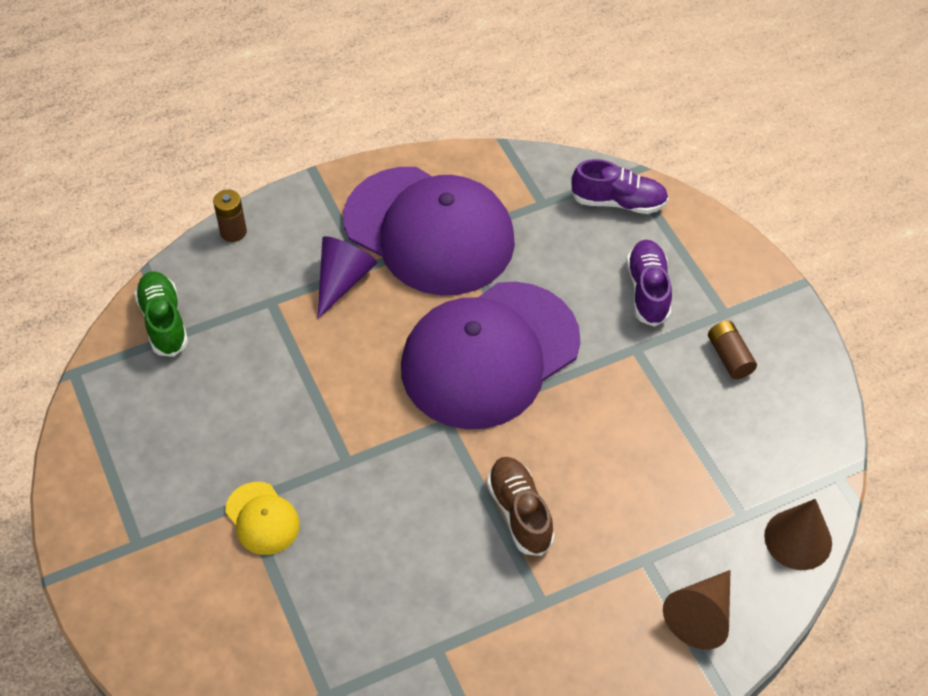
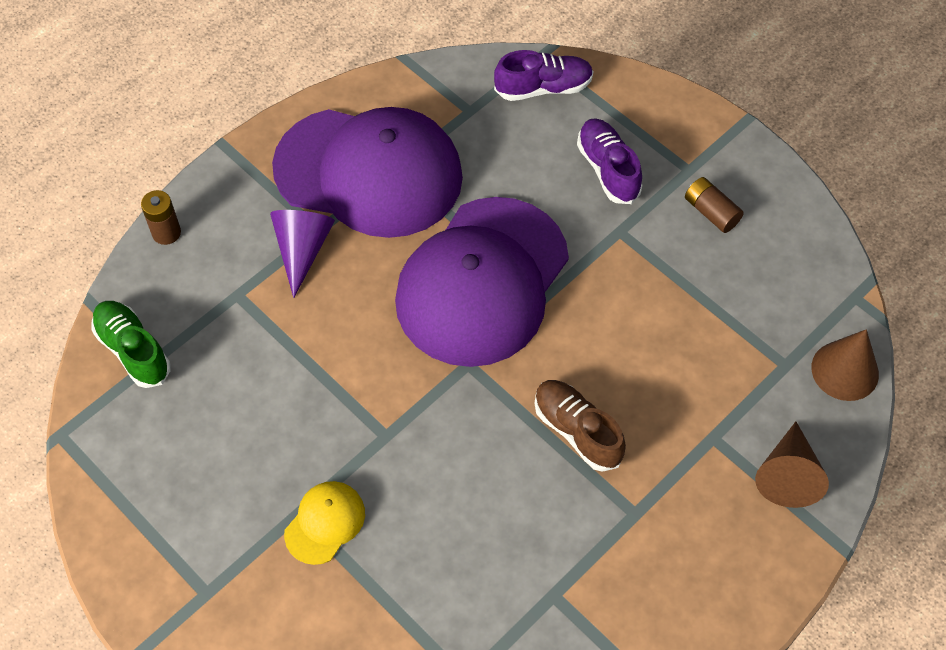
camera: 20 degrees left, 5 degrees up
(262, 518) = (325, 523): yellow cap -> yellow cap turned 90 degrees counterclockwise

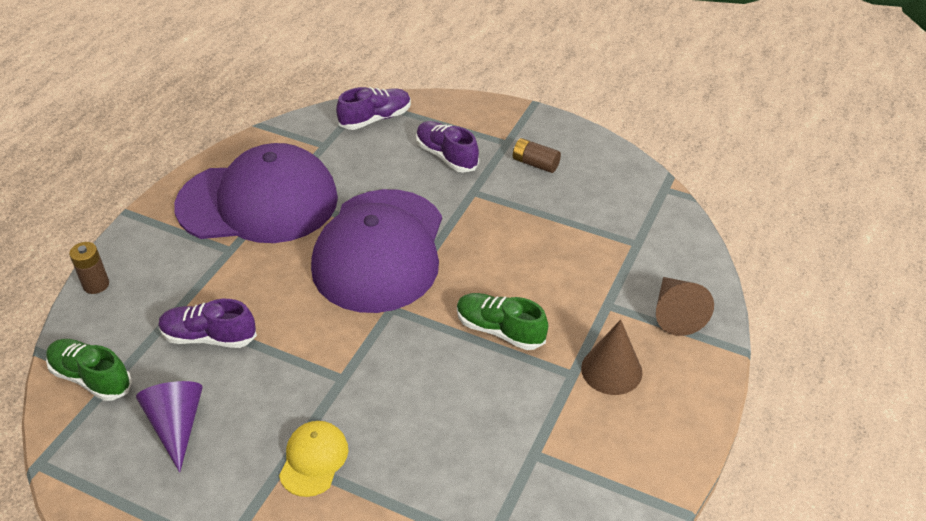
camera: 20 degrees left, 15 degrees down
(264, 338) = (209, 337): none -> purple shoe
(302, 250) = (221, 267): purple cone -> purple cone (176, 425)
(577, 431) = (500, 330): brown shoe -> green shoe
(845, 370) = (681, 235): brown cone -> brown cone (611, 370)

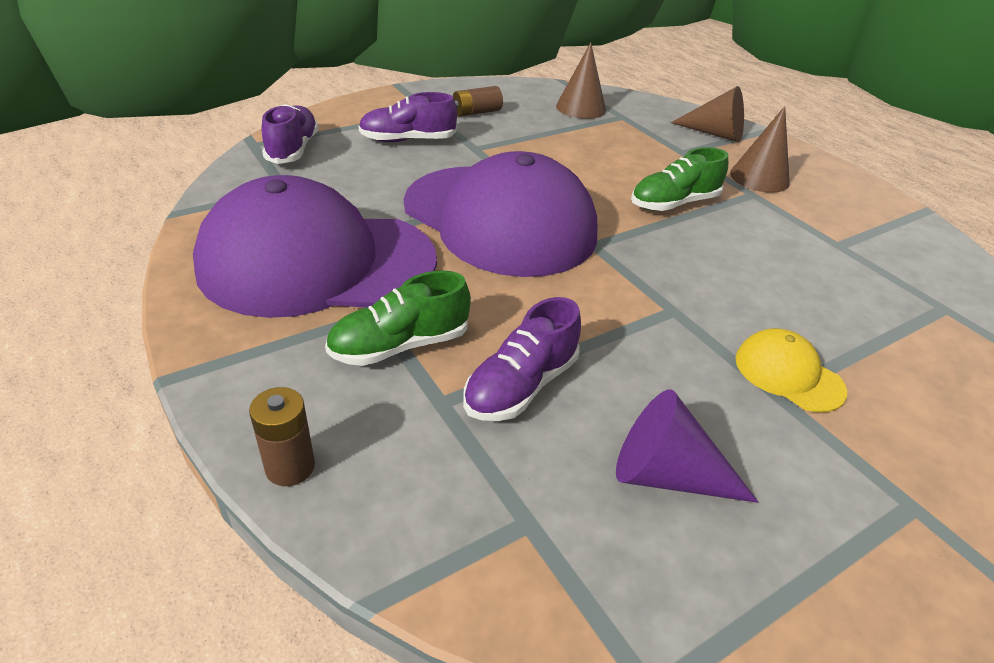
camera: 60 degrees left, 5 degrees down
(91, 378) = (500, 543): green shoe -> green shoe (400, 345)
(258, 202) = (317, 262): purple cap -> purple cap turned 120 degrees counterclockwise
(621, 212) = (581, 108): none -> brown cone

